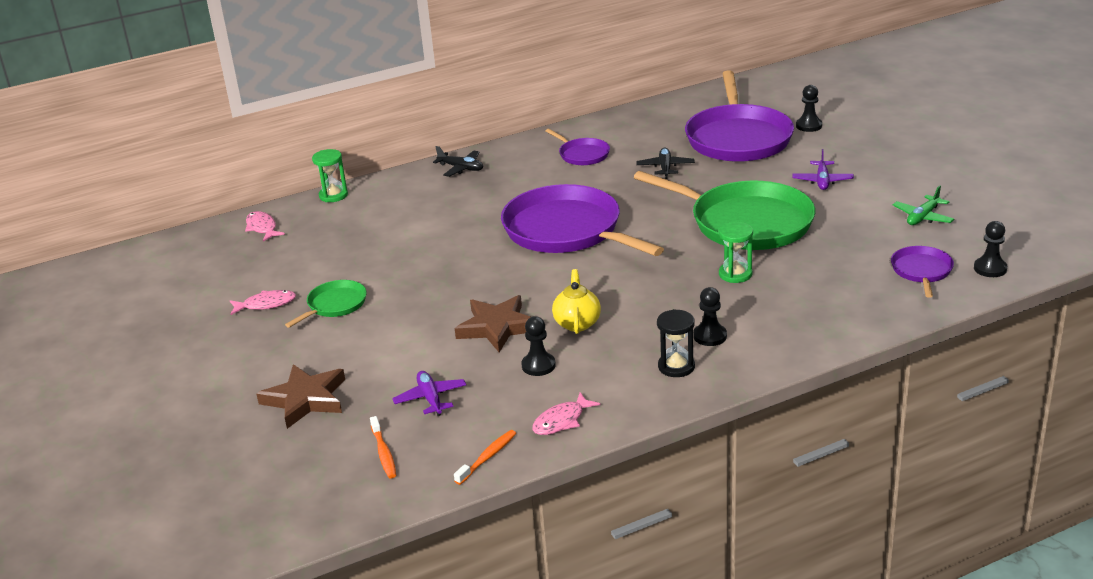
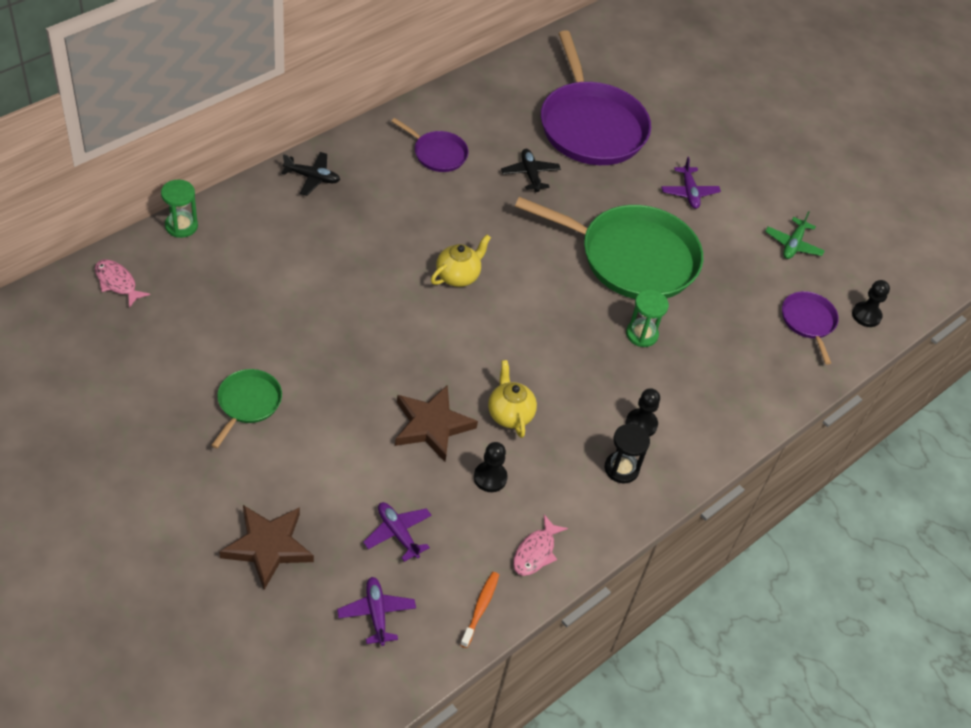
camera: 25 degrees left, 20 degrees up
(266, 304) = (170, 407): pink fish -> none
(384, 453) = (376, 613): orange toothbrush -> purple plane
(567, 231) = (458, 276): purple pan -> yellow teapot
(809, 126) = (655, 106): black pawn -> none

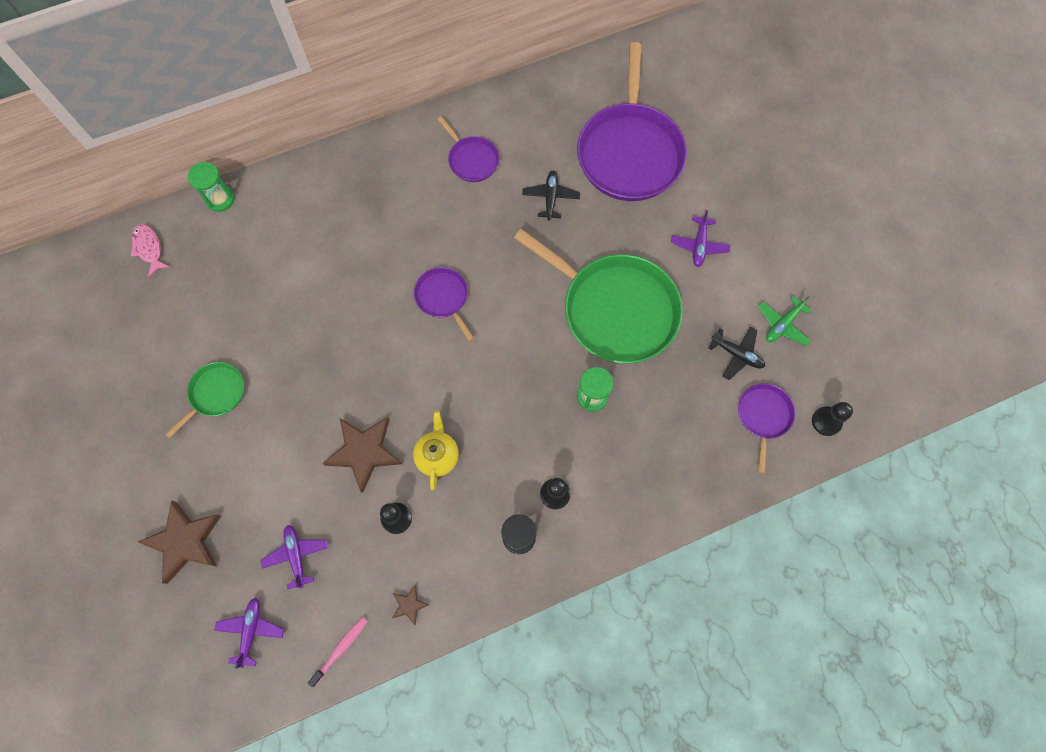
camera: 25 degrees right, 20 degrees up
(312, 178) = (349, 167): black plane -> black plane (737, 354)
(458, 276) = (443, 298): yellow teapot -> purple pan
(480, 608) = (341, 649): orange toothbrush -> pink toothbrush
(535, 552) = (409, 605): pink fish -> brown star

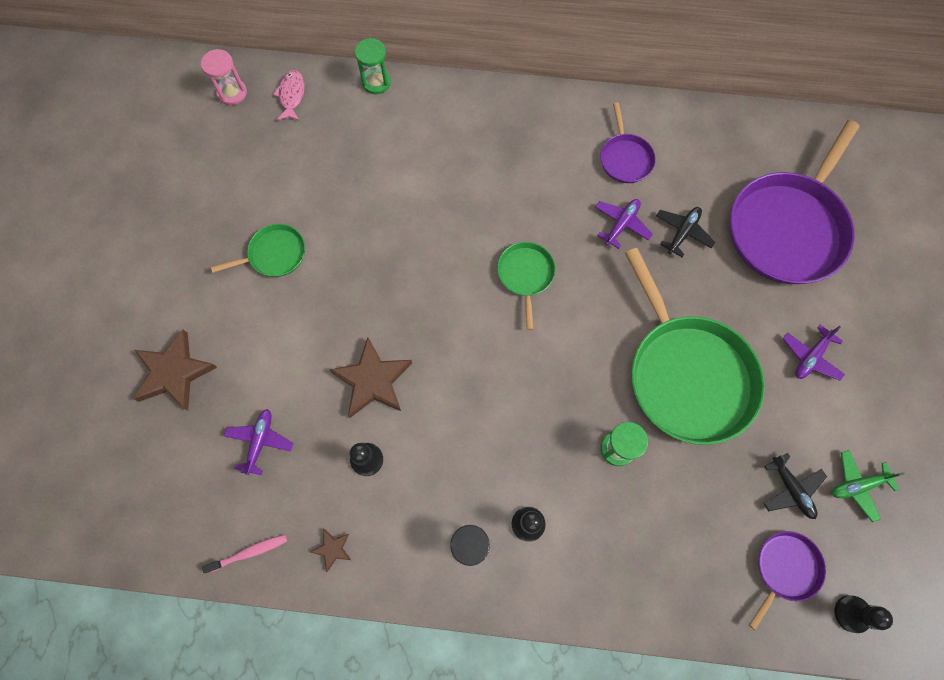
camera: 30 degrees right, 0 degrees up
(91, 273) = (232, 93): none -> pink hourglass
(251, 631) = (183, 487): purple plane -> purple plane (621, 224)
(437, 456) = (437, 422): yellow teapot -> none
(443, 298) = (525, 275): purple pan -> green pan

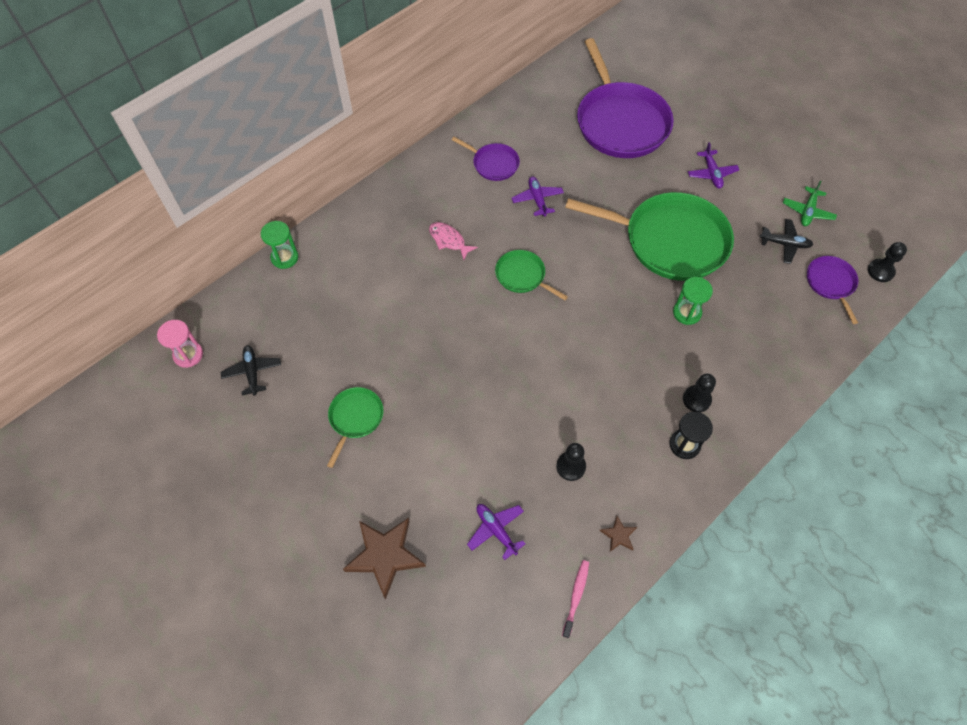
camera: 50 degrees left, 10 degrees down
(291, 95) = (235, 317): pink fish -> pink fish (448, 240)
(373, 380) = (515, 421): brown star -> none
(682, 232) = (574, 173): black plane -> black plane (252, 372)

